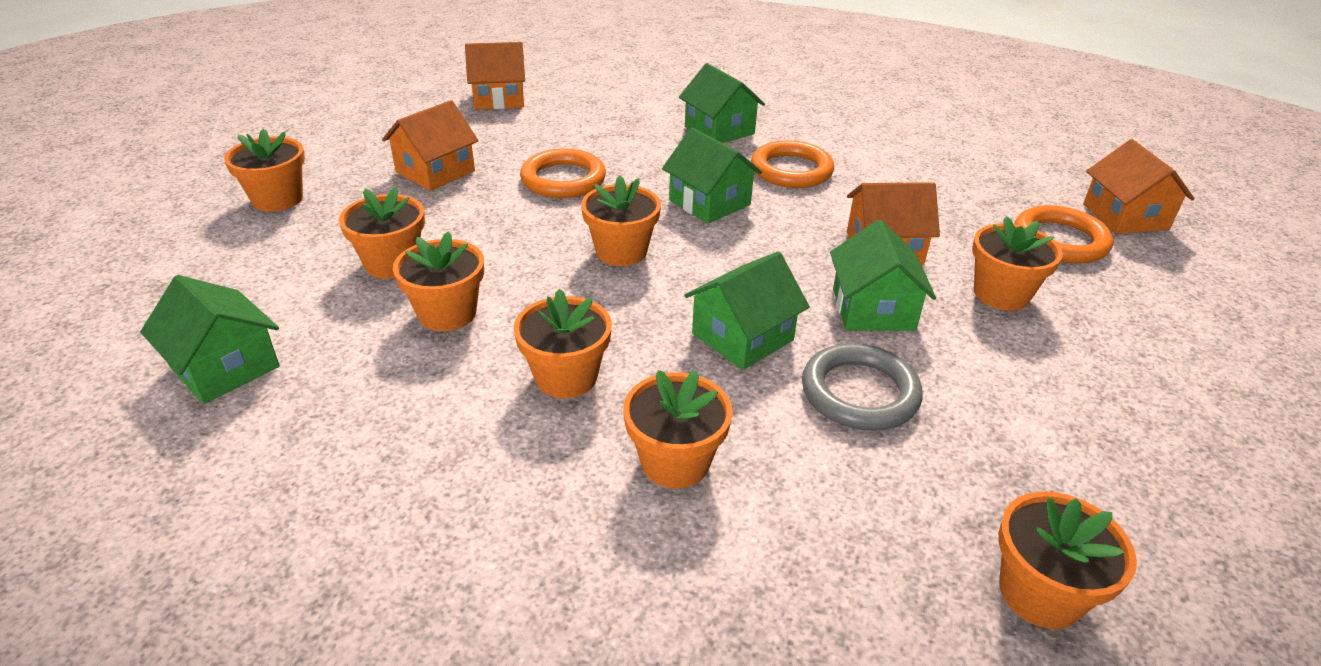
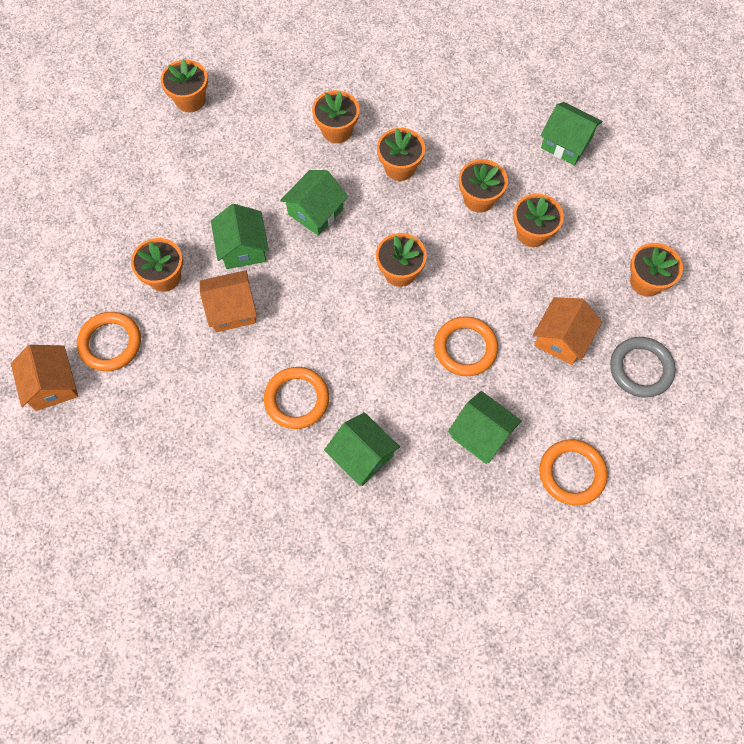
camera: 170 degrees right, 30 degrees up
(499, 98) = (572, 473): orange house -> orange ring
(709, 202) = (353, 340): green house -> green house (481, 434)
(859, 393) = (253, 184): grey ring -> grey ring (641, 369)

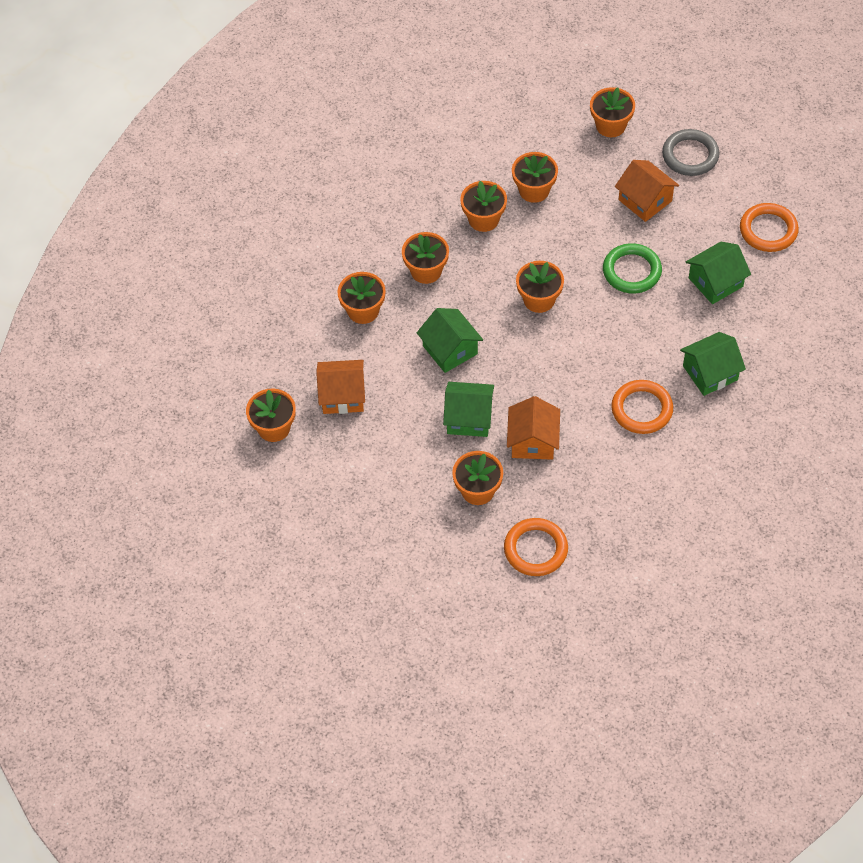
camera: 70 degrees left, 10 degrees down
(52, 385) = (564, 607): orange house -> orange house (342, 395)
(465, 348) = (632, 271): orange ring -> green ring
(566, 143) = (448, 137): green house -> none

